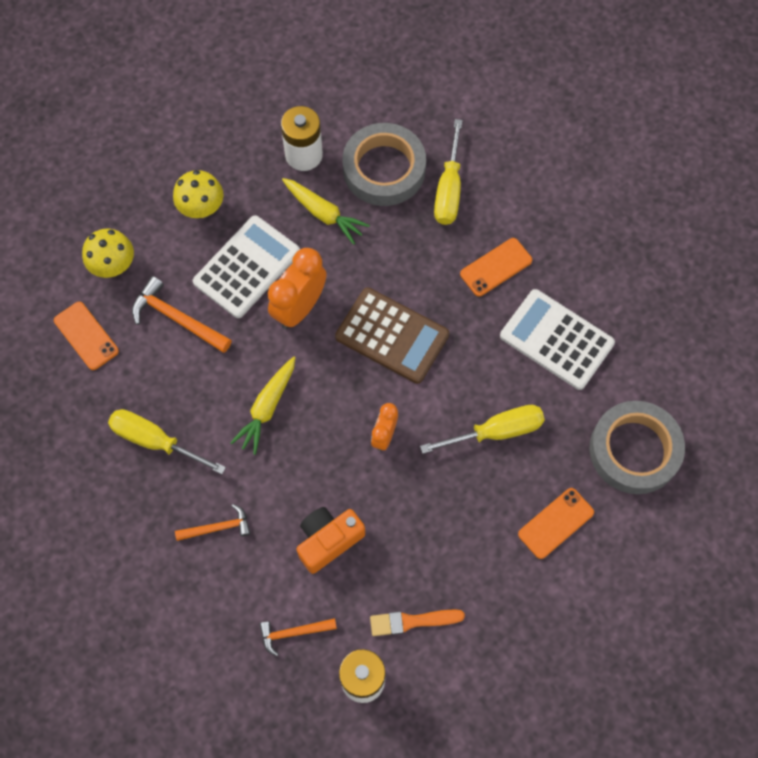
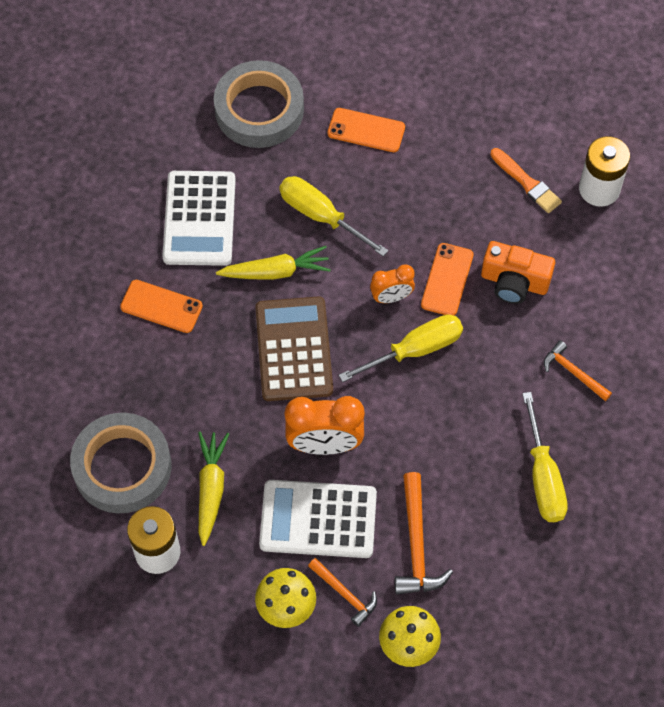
camera: 125 degrees left, 5 degrees down
(86, 336) = (496, 614): orange phone -> orange phone (447, 280)
(267, 407) = (440, 406): yellow carrot -> yellow carrot (275, 271)
(293, 633) = (606, 259): orange hammer -> orange hammer (345, 594)
(449, 189) = (104, 395): yellow screwdriver -> yellow screwdriver (414, 350)

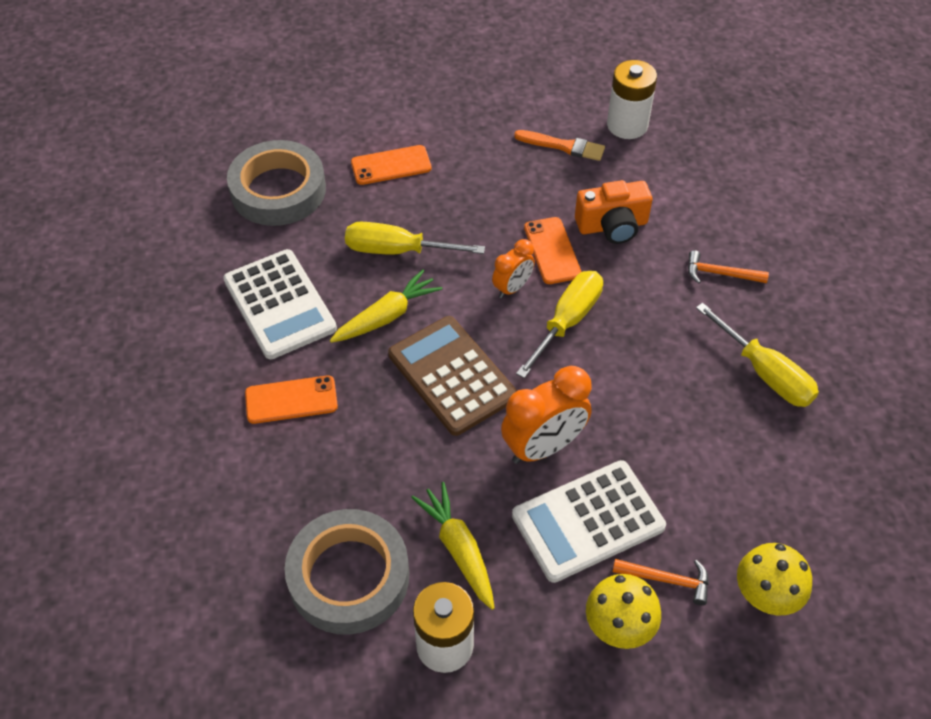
camera: 30 degrees left, 10 degrees down
(416, 544) = (699, 494): orange hammer -> none

